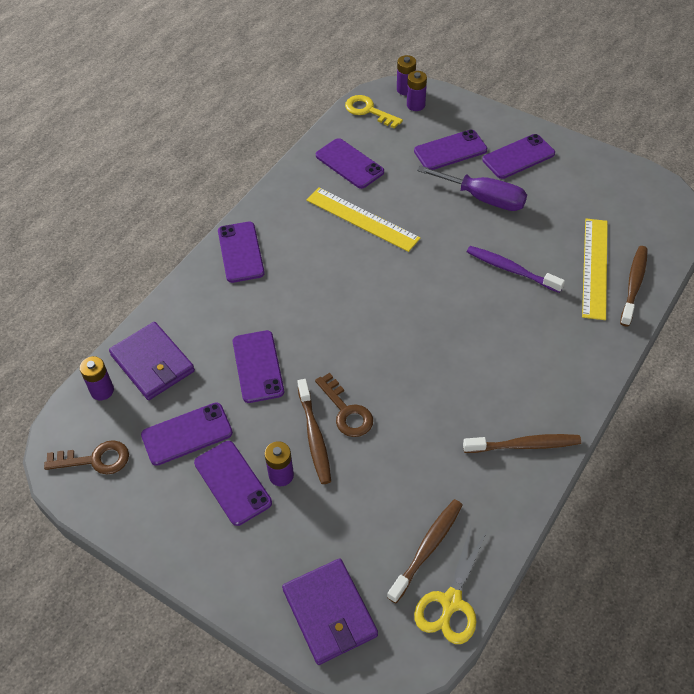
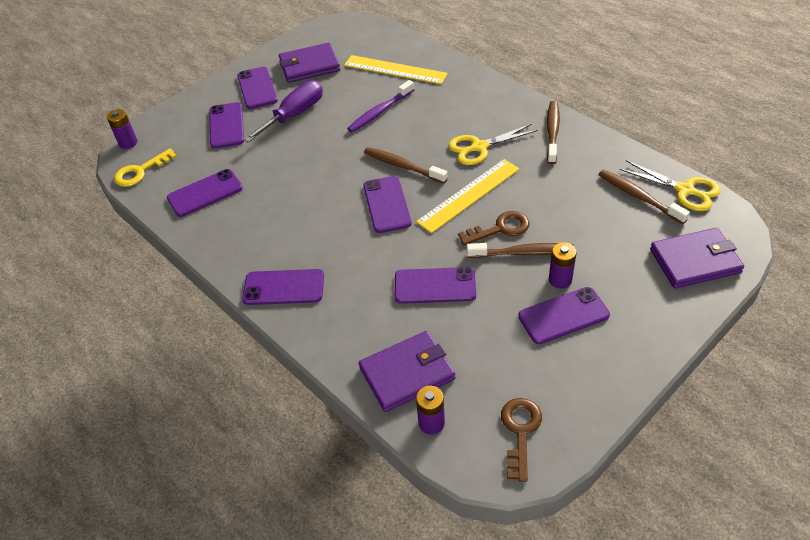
camera: 75 degrees left, 5 degrees down
(187, 434) = (502, 348): purple phone -> purple phone (386, 204)
(362, 219) = (282, 193): yellow ruler -> yellow ruler (469, 195)
(415, 105) = (154, 139): purple battery -> none
(475, 373) = (479, 147): none -> yellow scissors
(574, 189) = (309, 66): none -> purple wallet
(634, 285) = (419, 55): brown toothbrush -> brown toothbrush (403, 166)

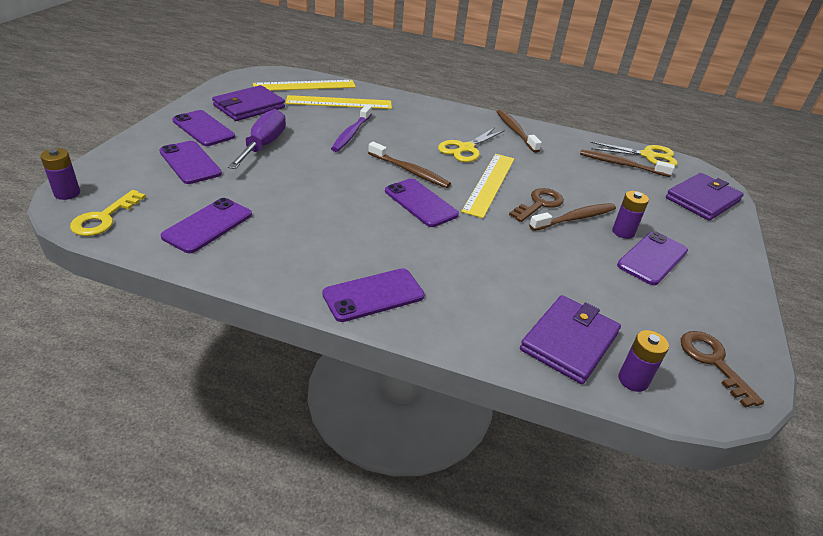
camera: 35 degrees left, 10 degrees down
(376, 43) = (305, 86): none -> yellow ruler
(403, 166) = (409, 171): brown toothbrush -> brown toothbrush turned 150 degrees counterclockwise
(435, 286) = (525, 259): purple phone -> none

